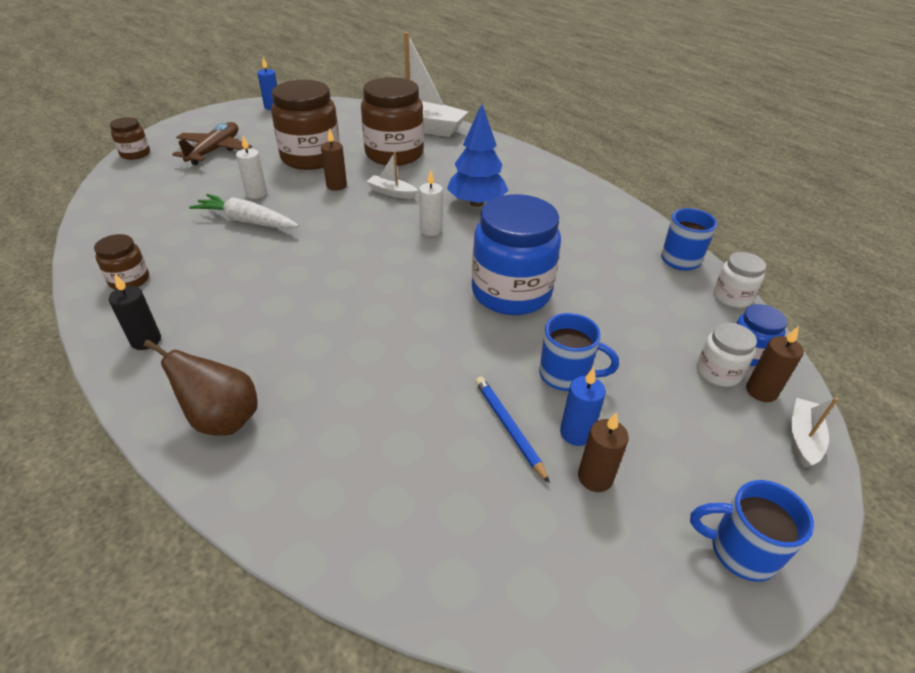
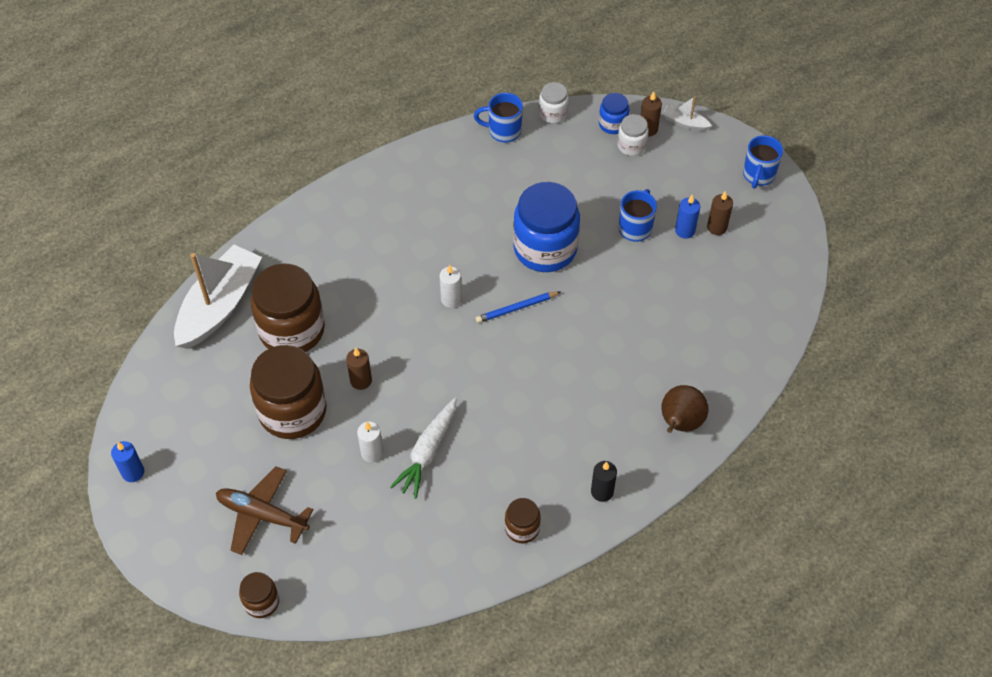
camera: 85 degrees left, 15 degrees up
(391, 192) = (379, 331): white boat -> none
(476, 203) = (405, 261): blue tree -> none
(508, 427) = (681, 264): blue pencil -> blue pencil (516, 308)

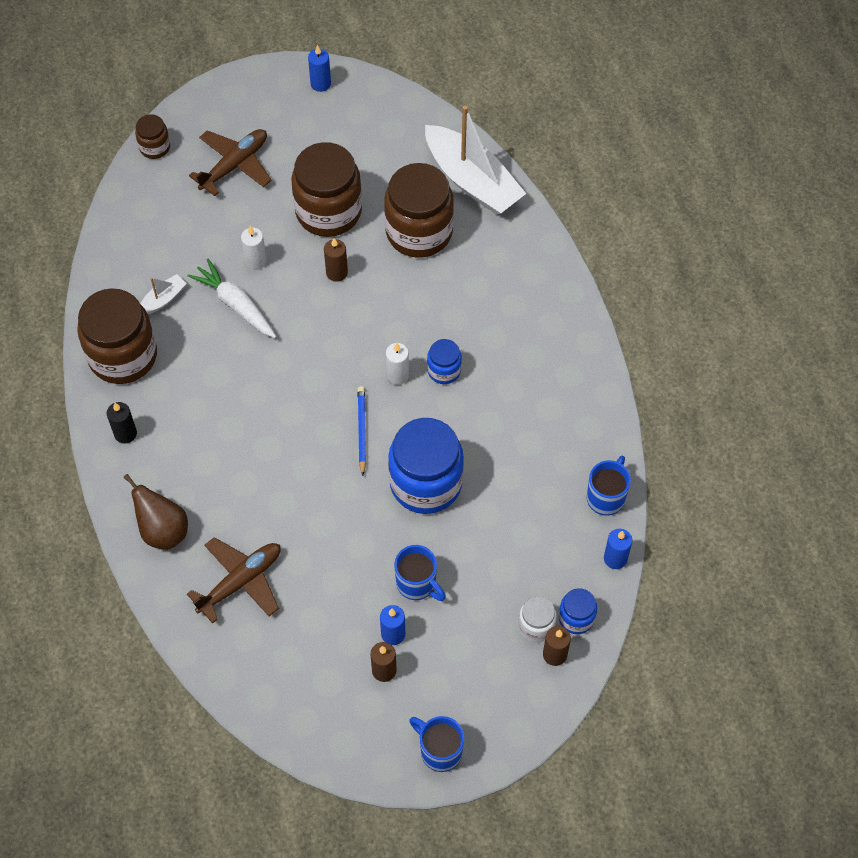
camera: 110 degrees right, 5 degrees up
(432, 267) = (444, 370): none -> blue jar
(522, 528) = (123, 356): brown jar -> brown jar, size x2.08
(553, 113) = (615, 558): white jar -> blue candle
(684, 123) = (550, 701): white boat -> white boat (163, 299)
(695, 348) = (241, 581): none -> brown plane

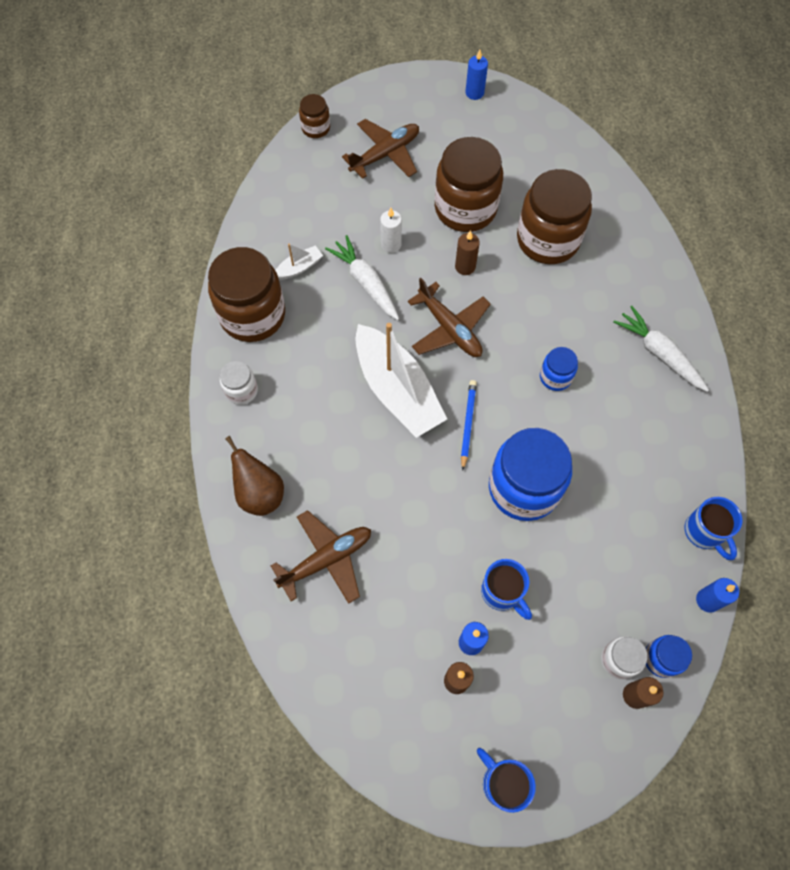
camera: 10 degrees right, 5 degrees up
(125, 433) = (241, 390): black candle -> white jar
(330, 338) = (449, 328): none -> brown plane
(397, 375) = (510, 374): white candle -> none
(472, 181) = (604, 200): white boat -> white boat (397, 390)
(545, 331) = (659, 353): none -> white carrot
(606, 497) = (704, 532): blue mug -> blue mug turned 120 degrees clockwise

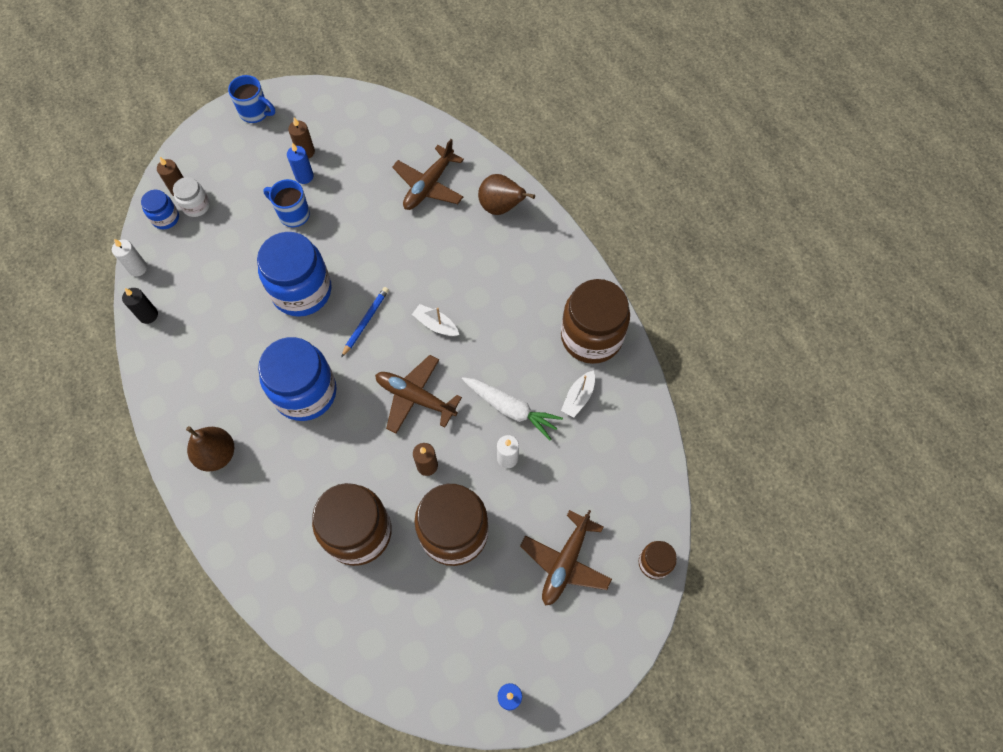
camera: 155 degrees right, 0 degrees up
(241, 390) = (561, 272): white jar -> none
(397, 390) = (435, 324): white boat -> white boat, size x0.43
(467, 424) = (365, 321): blue pencil -> blue pencil turned 135 degrees counterclockwise
(555, 377) = (305, 392): blue jar -> blue jar, size x2.08
(659, 353) = (217, 454): white carrot -> brown pear
(704, 532) = (148, 315): blue mug -> black candle
(707, 600) = (137, 268): blue candle -> white candle

